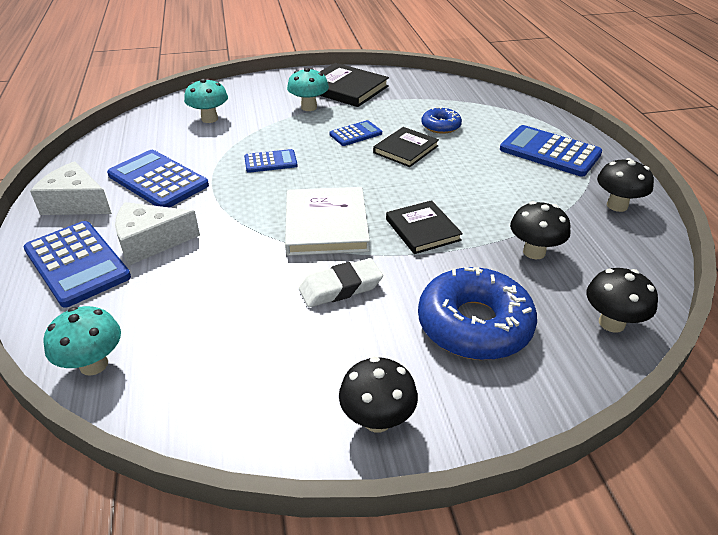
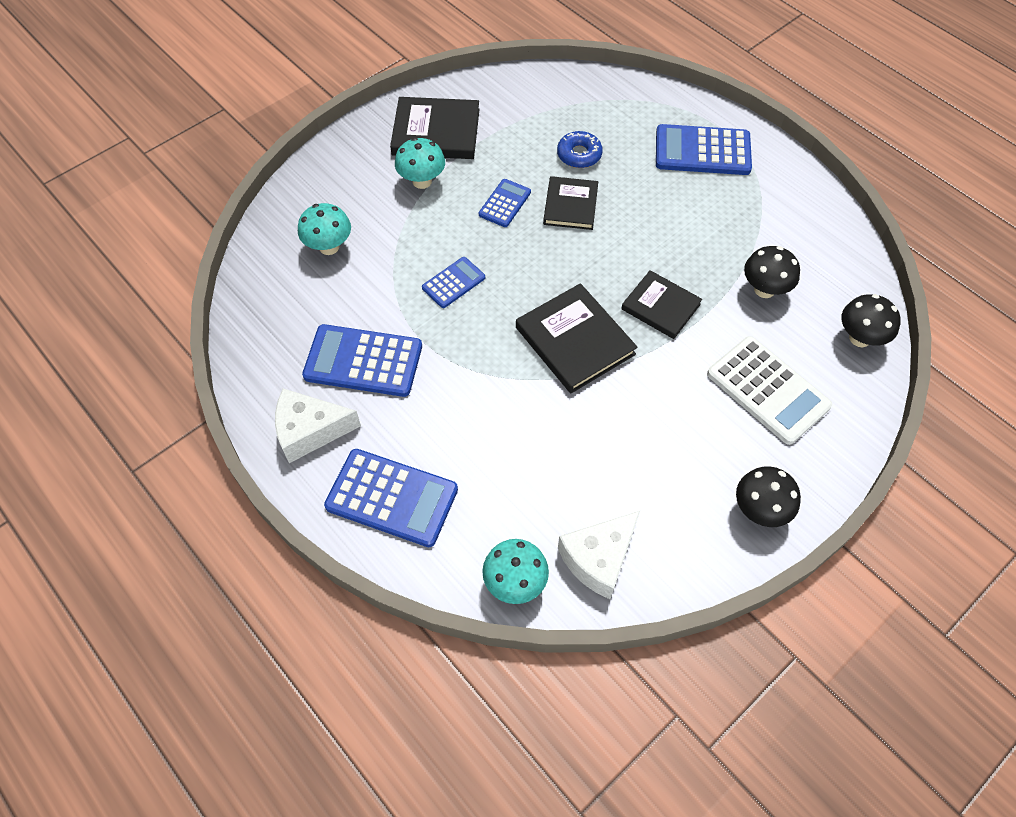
camera: 30 degrees left, 20 degrees up
(150, 242) = (435, 440): white cheese -> white cheese (599, 558)
(326, 225) = (575, 341): white book -> black book
(340, 288) = (643, 405): white eraser -> none
(474, 325) = (768, 390): blue donut -> white calculator
(617, 205) = (796, 201): black mushroom -> none

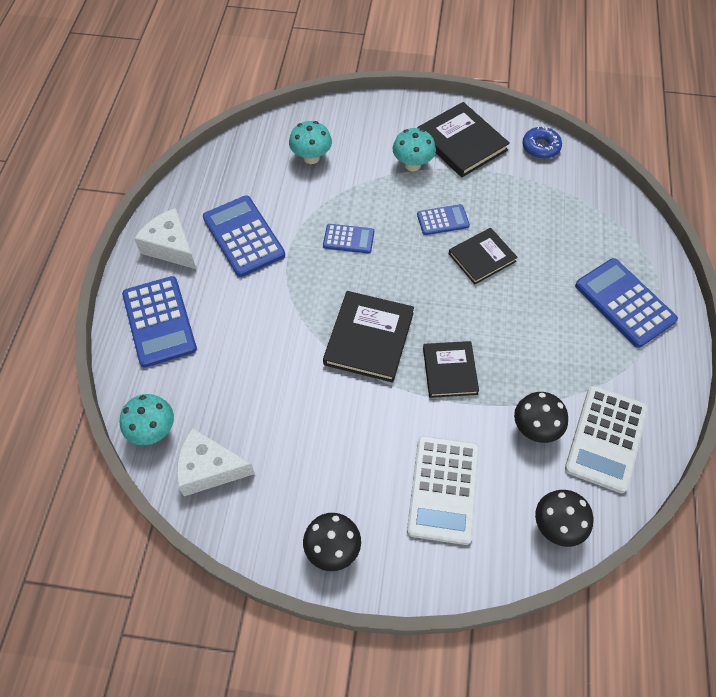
camera: 50 degrees right, 0 degrees up
(579, 155) = (533, 231): blue donut -> blue donut (540, 147)
(810, 252) = (606, 438): none -> white calculator

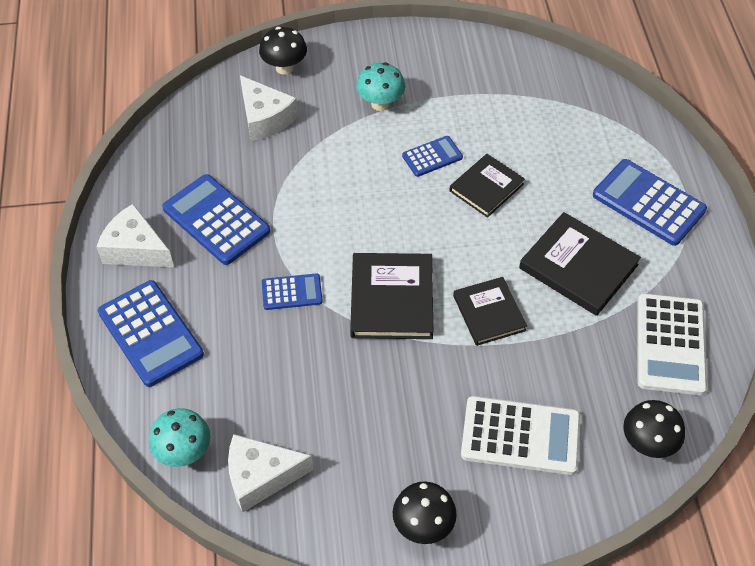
camera: 15 degrees left, 5 degrees down
(311, 158) = (265, 118): turquoise mushroom -> white cheese
(348, 239) = (335, 198): blue calculator -> blue calculator (292, 292)
(443, 489) = (520, 436): white calculator -> white calculator turned 75 degrees counterclockwise
(461, 142) = (426, 69): black book -> black book (578, 266)
(535, 429) = (596, 351): black mushroom -> black mushroom (284, 68)
(540, 147) = (513, 58): blue donut -> none

